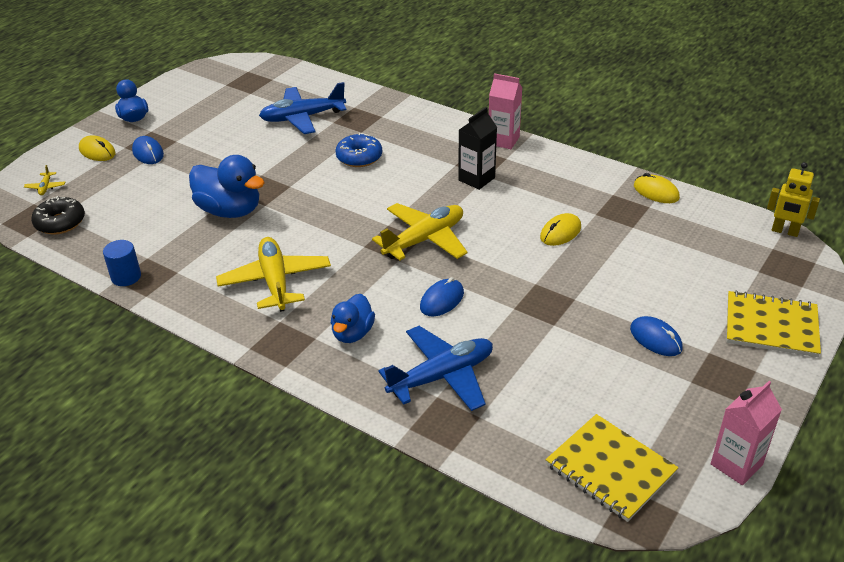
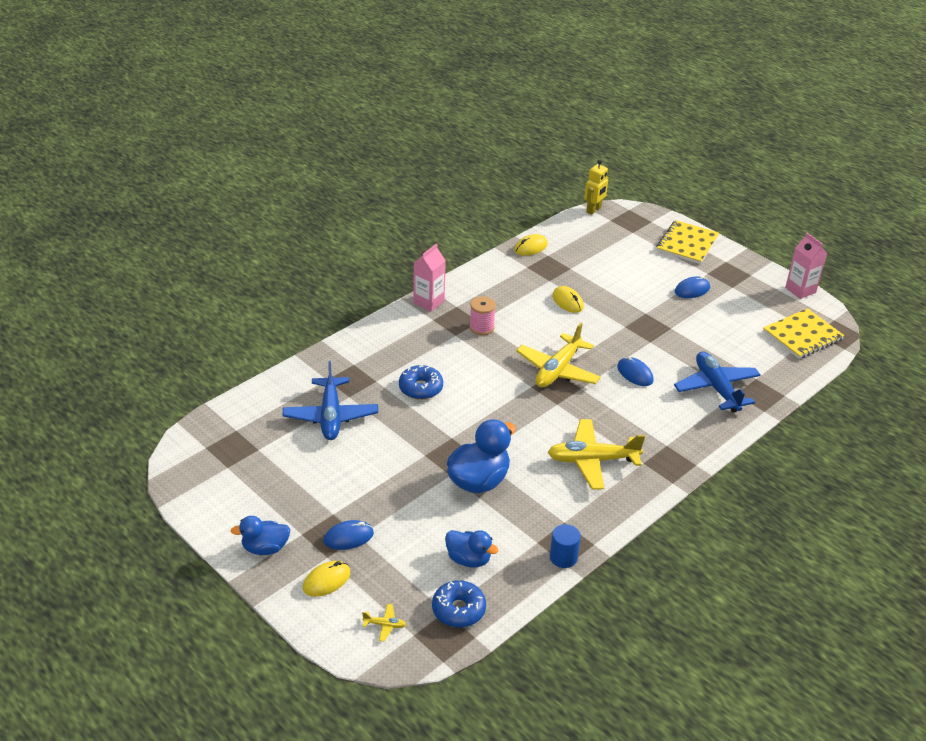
camera: 80 degrees left, 0 degrees up
(60, 222) = (458, 610): black donut -> blue donut
(352, 333) = (664, 424): blue duck -> blue duck (468, 559)
(424, 240) = (558, 370): yellow plane -> yellow plane turned 120 degrees counterclockwise
(476, 179) = (481, 327): black carton -> pink spool

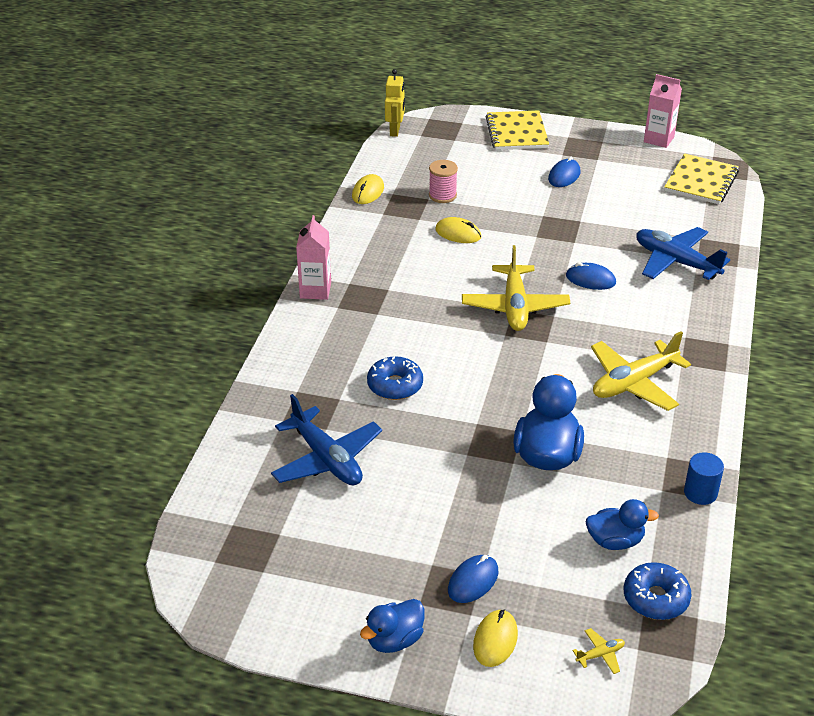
camera: 30 degrees left, 0 degrees up
(481, 327) = (397, 295): pink spool -> pink spool (442, 195)

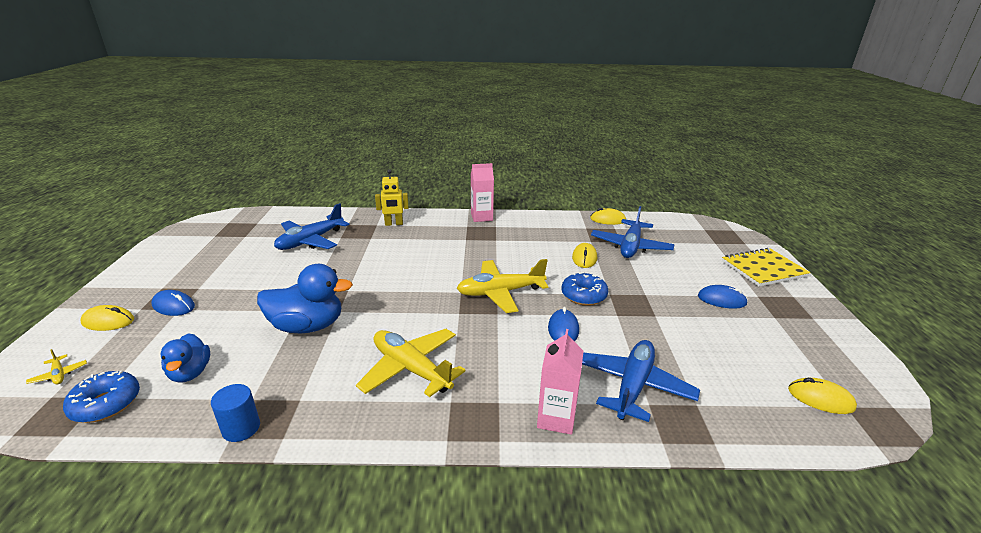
camera: 75 degrees right, 10 degrees down
(394, 640) = (133, 282): blue duck -> none
(395, 131) = (698, 220): yellow robot -> yellow robot (394, 224)
(395, 385) = (387, 254): blue donut -> blue donut (583, 295)
(442, 195) = (630, 246): pink spool -> blue plane
(658, 139) = (870, 357): pink carton -> pink carton (556, 418)
(701, 181) = (820, 398): yellow notebook -> yellow mouse

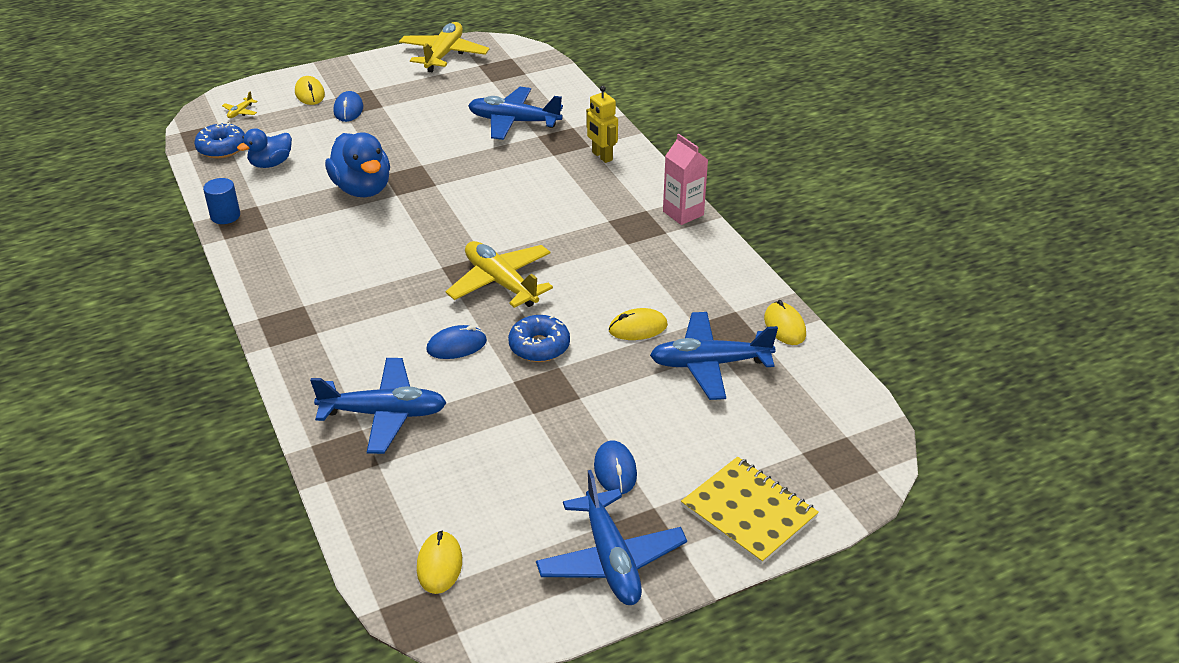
camera: 65 degrees right, 10 degrees up
(411, 369) = (335, 268): yellow plane -> yellow plane (444, 55)
(556, 418) = (312, 372): pink carton -> none
(807, 322) = (610, 559): none -> blue plane

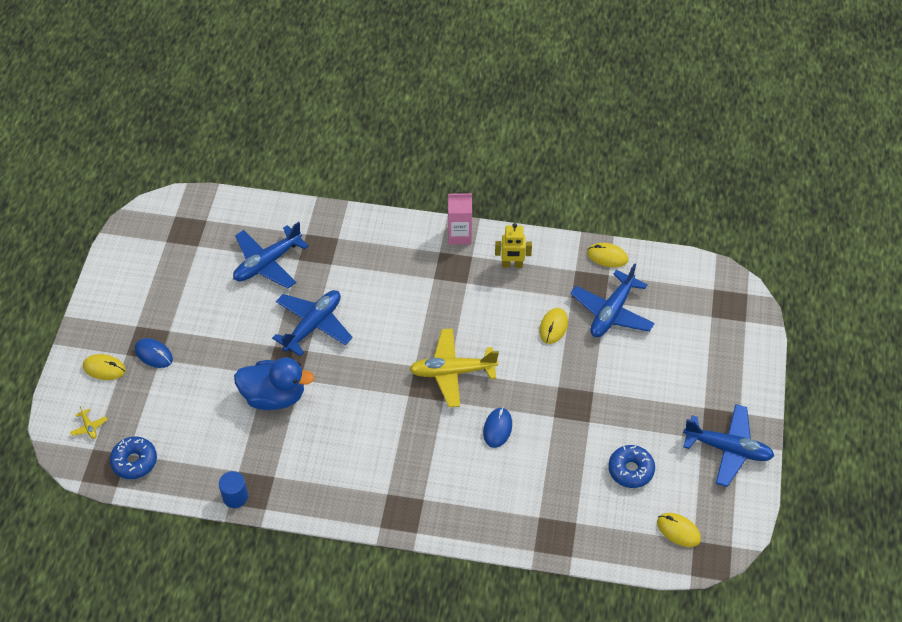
camera: 55 degrees left, 15 degrees up
(271, 164) = (187, 438): blue duck -> none
(384, 414) = (533, 499): blue plane -> blue plane (313, 325)
(444, 55) = (128, 254): yellow plane -> none
(539, 346) = (532, 386): blue donut -> blue donut (630, 470)
(601, 156) = (357, 239): yellow robot -> yellow robot (512, 265)
(615, 470) = (664, 409): blue mouse -> none
(748, 512) = (737, 368): yellow notebook -> none

